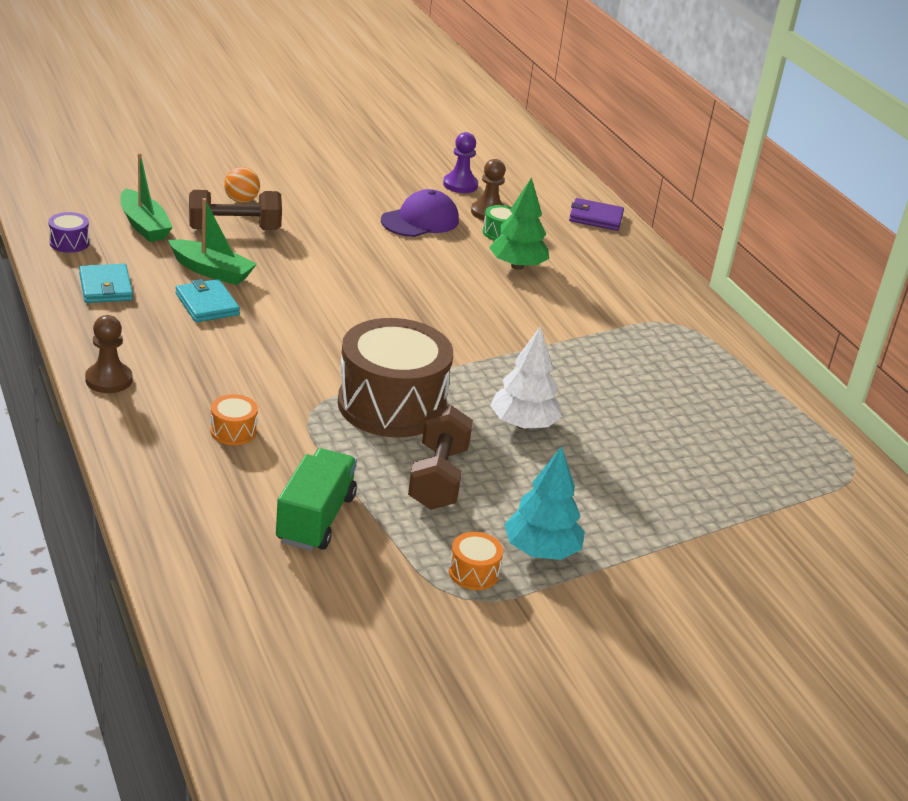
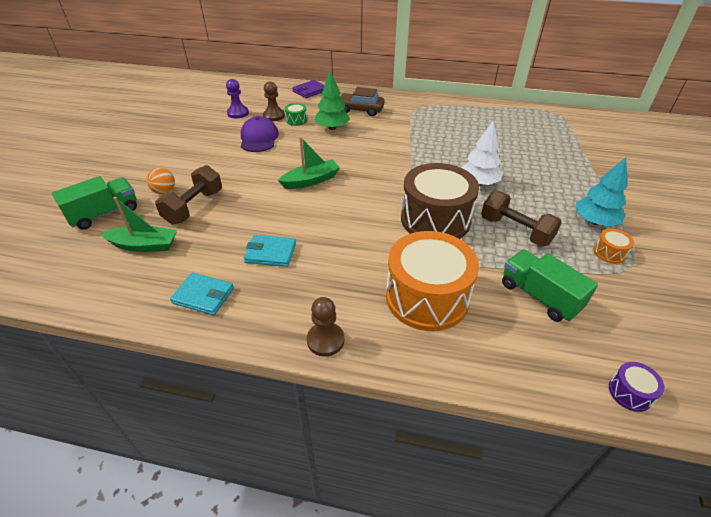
camera: 50 degrees left, 10 degrees up
(69, 243) = (124, 293): purple drum -> purple drum (630, 393)
(168, 183) = (104, 214): none -> green truck
(212, 271) = (233, 235): green boat -> green boat (311, 181)
(233, 431) = (427, 297): orange drum -> orange drum, size x2.48
(598, 275) = (360, 110): none -> brown car

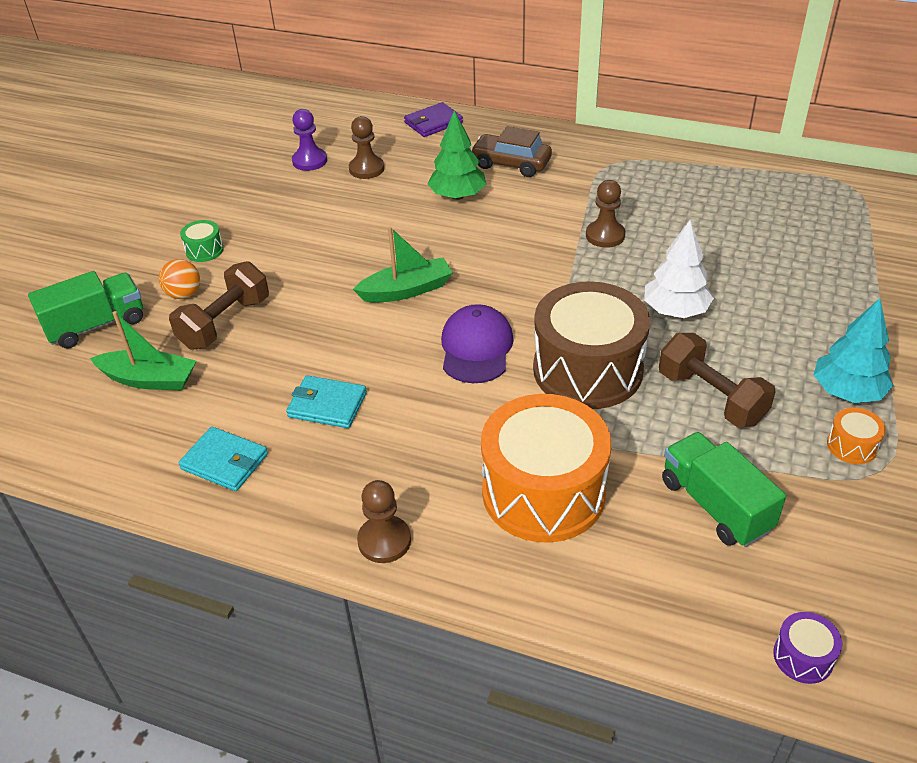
camera: 10 degrees right, 0 degrees up
(259, 138) = (337, 209): purple cap -> purple cap (476, 348)
(296, 120) = (402, 179): green drum -> green drum (204, 250)
(425, 144) = (605, 235): none -> brown pawn

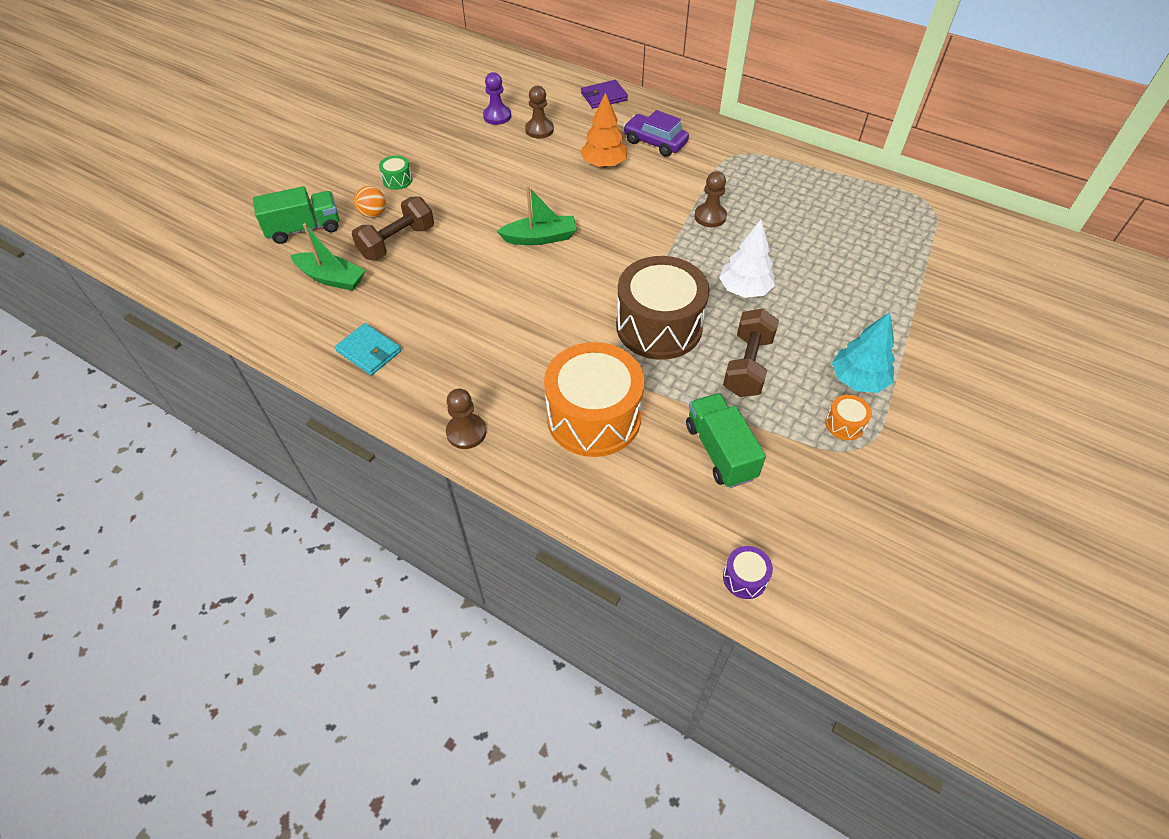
camera: 10 degrees right, 10 degrees up
(327, 405) = (454, 320): turquoise wallet -> none
(457, 196) = (604, 164): green tree -> orange tree
(476, 348) = (579, 294): purple cap -> none
(511, 164) = (655, 142): brown car -> purple car
(711, 397) = (747, 366): brown dumbbell -> brown dumbbell turned 45 degrees clockwise

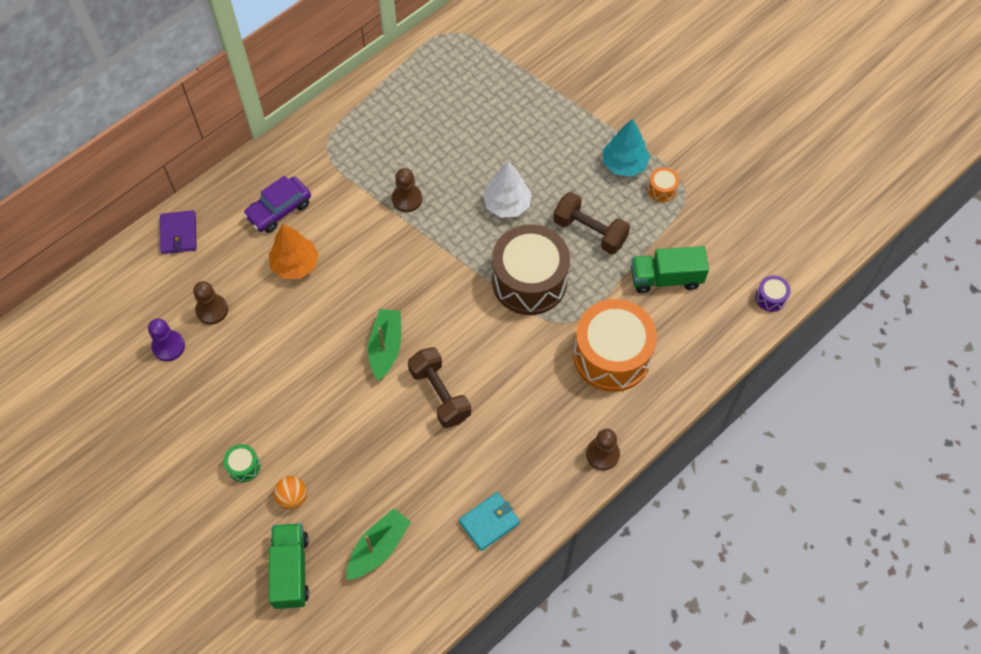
camera: 75 degrees left, 10 degrees up
(397, 242) = (346, 479): brown dumbbell -> brown dumbbell (440, 394)

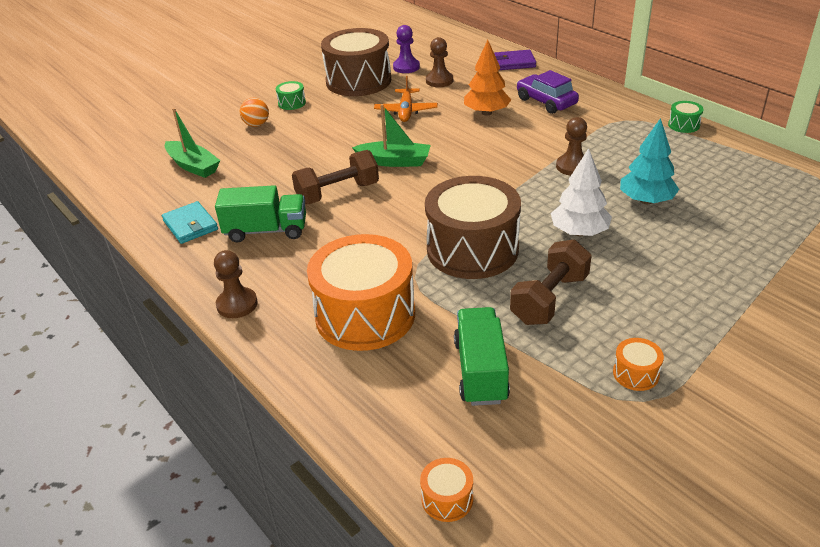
camera: 95 degrees right, 25 degrees down
(197, 397) = (358, 81): none -> brown drum
(281, 342) = (406, 111): none -> orange plane
(291, 570) = (193, 128): green truck -> green truck (266, 231)
(341, 105) = (683, 125): none -> green drum
(624, 164) = (671, 334): turquoise tree -> turquoise tree (646, 200)
(770, 298) = (447, 499): purple drum -> orange drum

